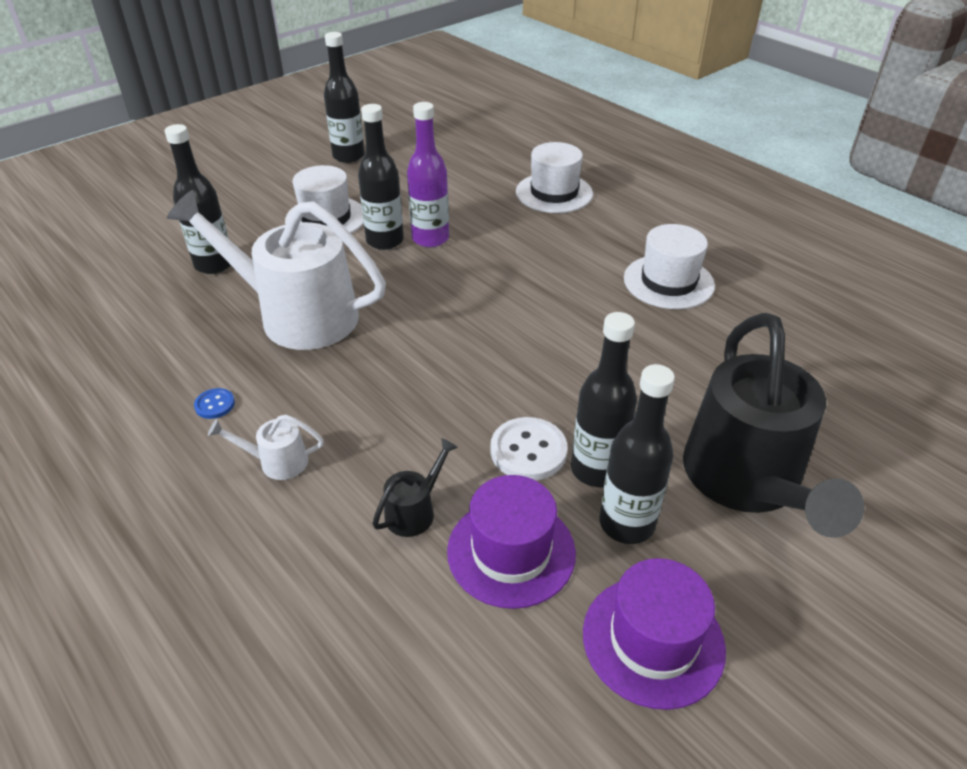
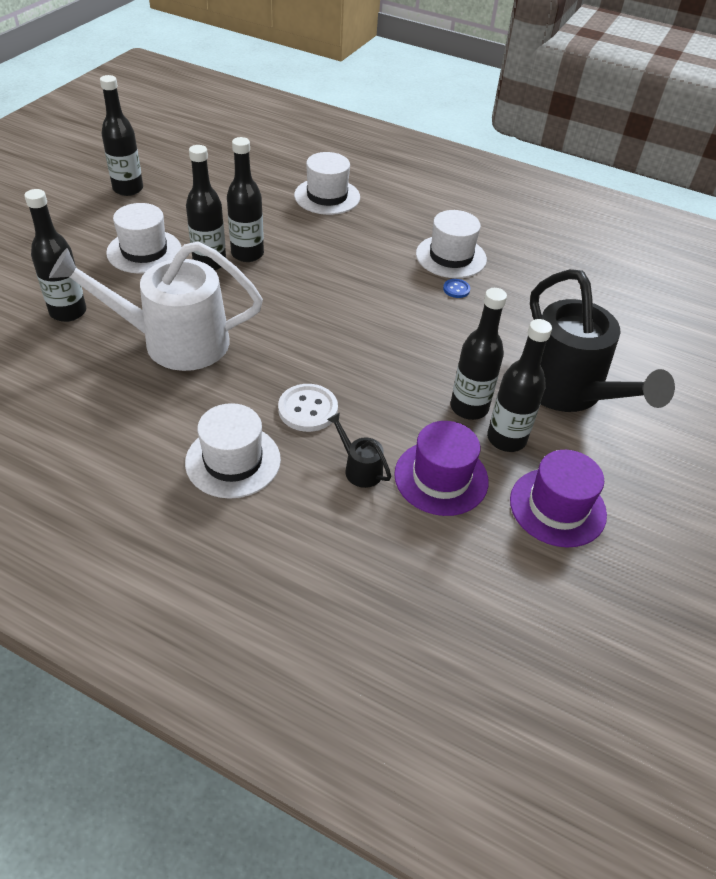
camera: 25 degrees left, 5 degrees up
(215, 404) = (152, 430): blue button -> blue button (456, 289)
(276, 462) = (233, 461): white watering can -> white hat
(415, 510) = (359, 468): black watering can -> black watering can turned 60 degrees counterclockwise
(430, 238) = (247, 254): purple bottle -> black bottle
(528, 451) = (416, 406): white button -> white button (308, 409)

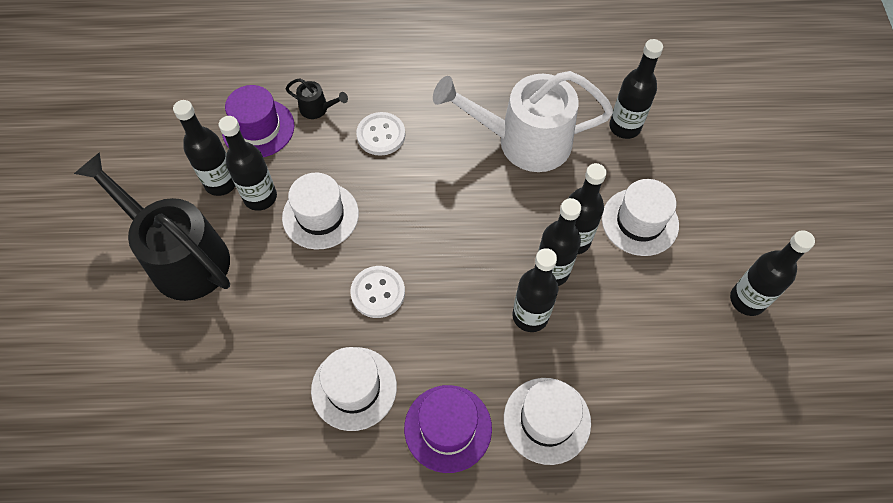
camera: 155 degrees right, 15 degrees up
(173, 342) = (523, 141): white watering can -> white watering can turned 150 degrees counterclockwise
(233, 461) = (403, 75): white hat -> white hat (320, 215)
(289, 240) = (530, 316): none -> black bottle
(397, 297) = (378, 293): none -> white button
(456, 289) = (326, 336): blue button -> none
(557, 507) = (168, 145): purple hat -> purple hat (448, 428)

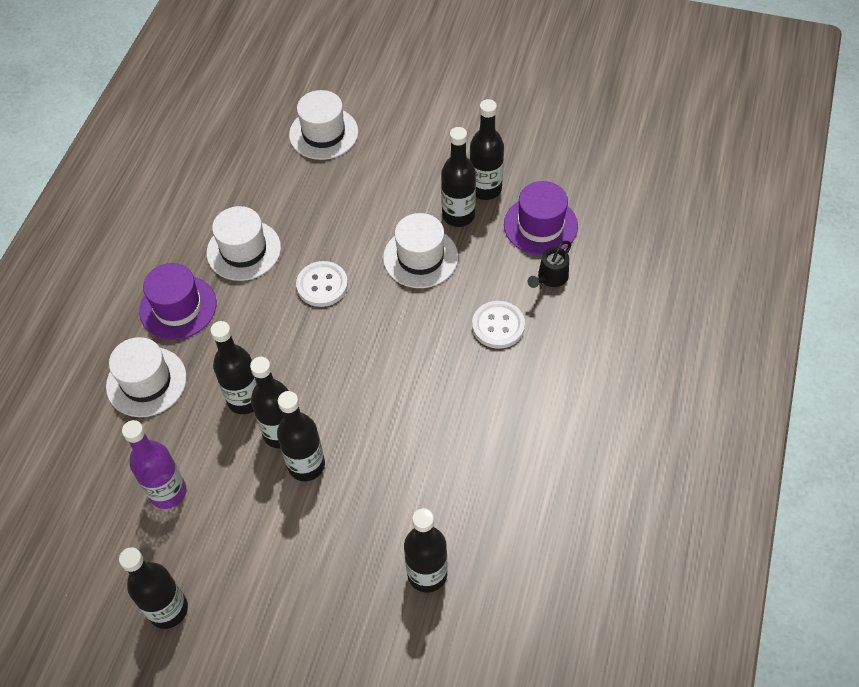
camera: 110 degrees right, 5 degrees down
(181, 256) = (418, 153): black watering can -> none
(523, 141) = (444, 457): white watering can -> none
(640, 222) = (300, 539): white hat -> white hat (323, 133)
(649, 346) = (168, 492): none -> purple bottle

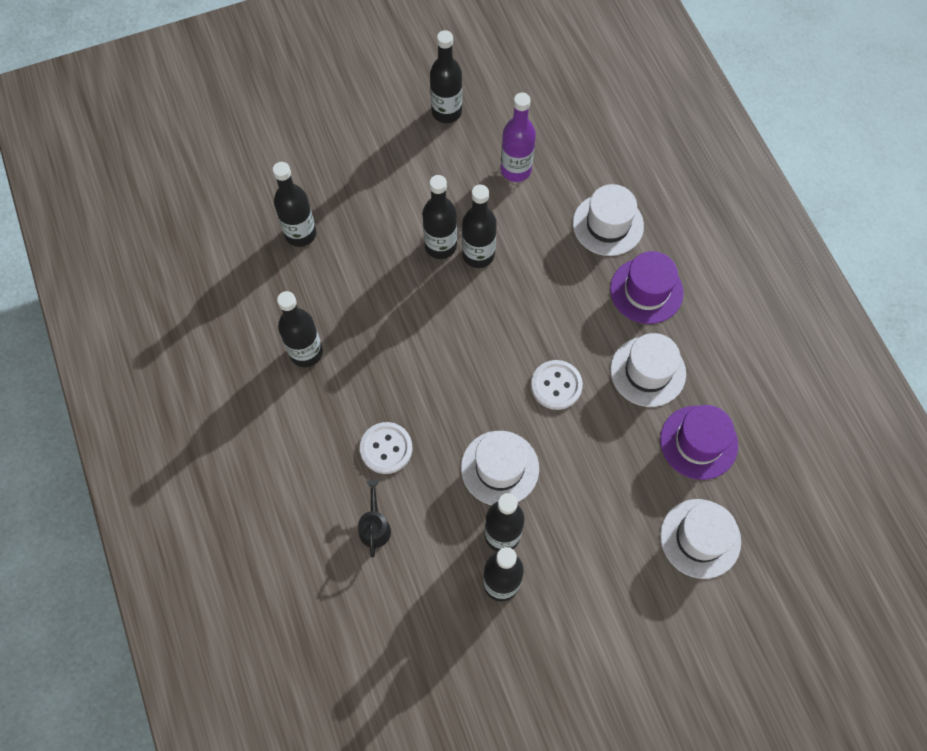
camera: 140 degrees right, 10 degrees up
(245, 399) = (526, 260): black bottle -> black bottle (306, 352)
(540, 225) = (421, 577): purple hat -> purple hat (698, 442)

